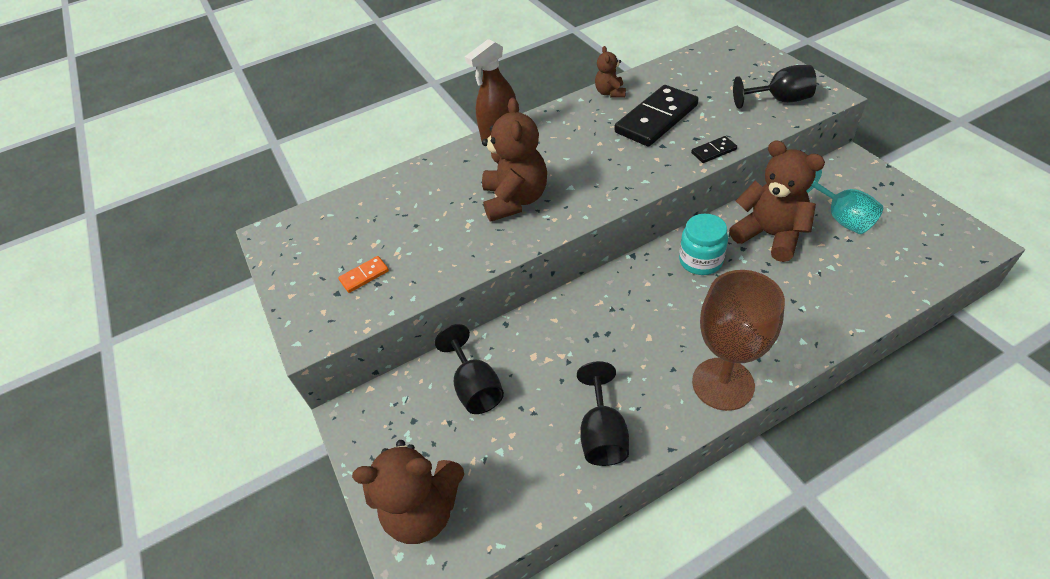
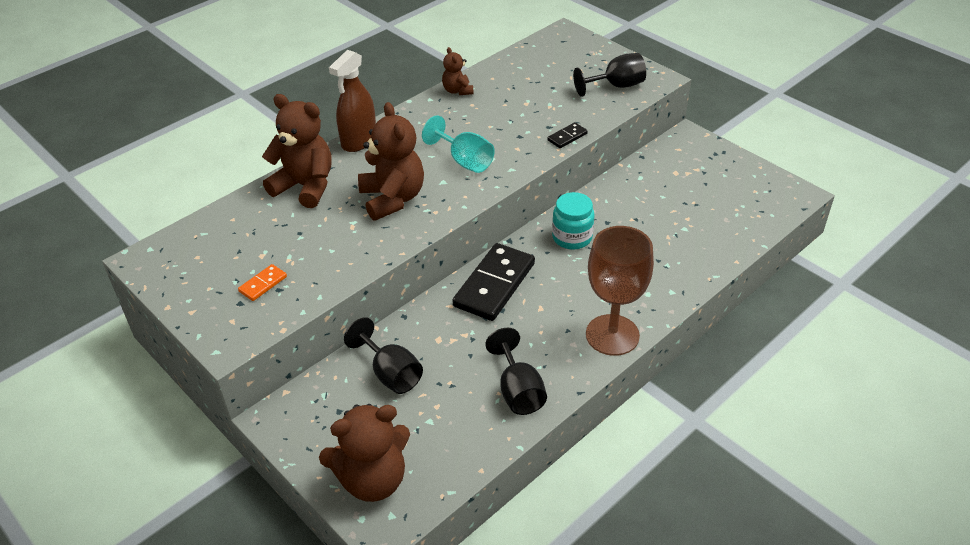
camera: 20 degrees left, 5 degrees down
(656, 119) = (508, 112): black domino -> black domino (494, 285)
(770, 235) = (628, 208): brown teddy bear -> brown teddy bear (305, 186)
(841, 217) = (686, 186): turquoise goblet -> turquoise goblet (464, 161)

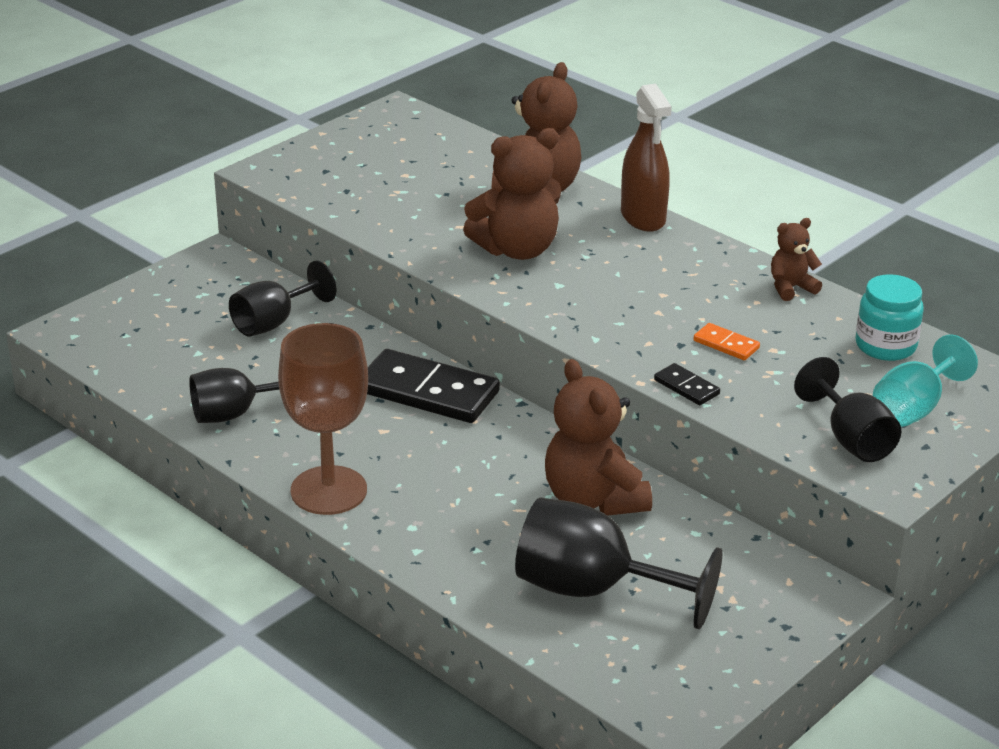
camera: 85 degrees right, 10 degrees down
(263, 284) = (355, 180): orange domino -> orange domino (726, 344)
(359, 141) = (643, 217): brown spray bottle -> brown spray bottle turned 135 degrees counterclockwise
(372, 479) = (122, 321): brown teddy bear -> brown teddy bear (593, 499)
(464, 161) = (609, 299): turquoise goblet -> turquoise goblet (914, 408)
(572, 237) = (533, 459): turquoise jar -> turquoise jar (885, 346)
(698, 218) = (593, 590): none -> black goblet

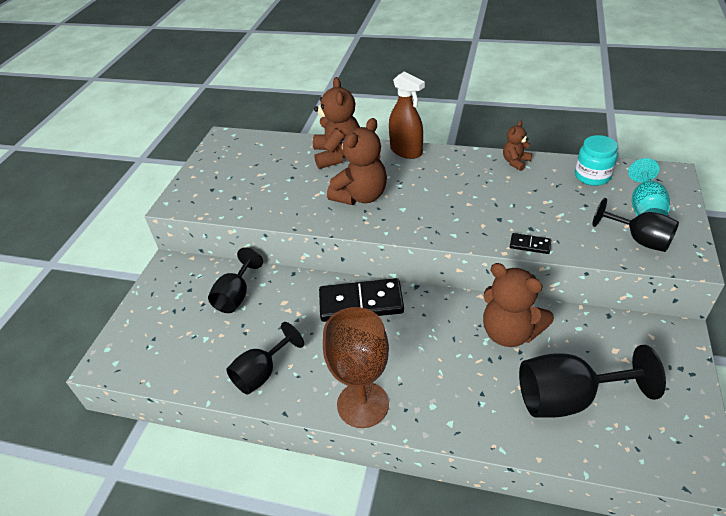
camera: 25 degrees left, 10 degrees up
(726, 344) = (521, 209): orange domino -> none

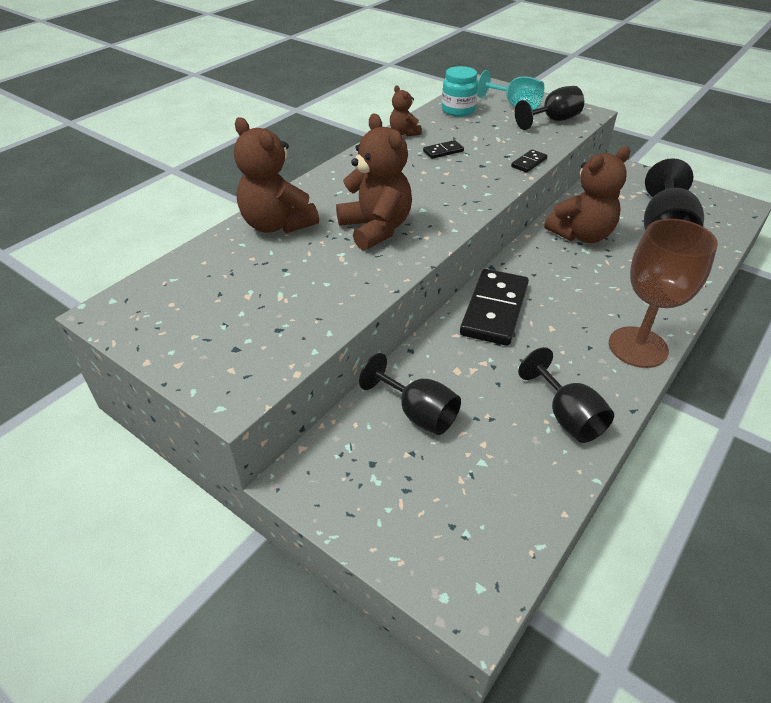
camera: 70 degrees left, 0 degrees up
(337, 155) = (277, 225): brown teddy bear -> brown teddy bear turned 150 degrees counterclockwise
(406, 151) = (321, 180): brown spray bottle -> none
(503, 191) = (443, 151): none -> black domino

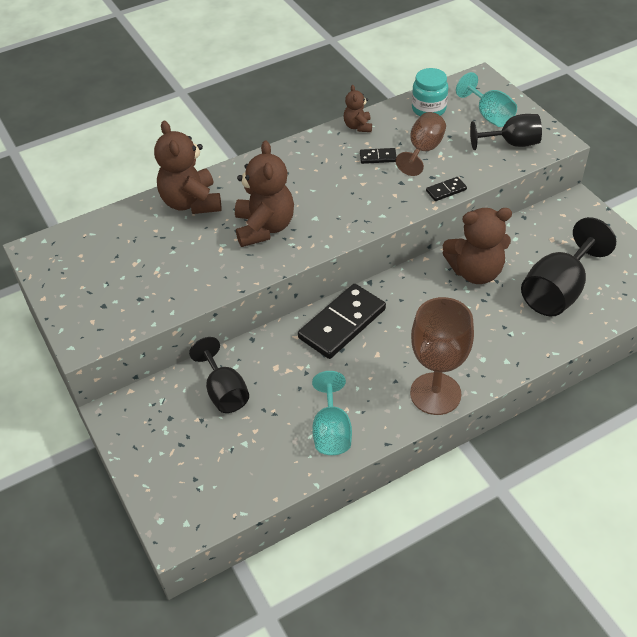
camera: 25 degrees right, 5 degrees up
(480, 139) = (423, 150): none -> brown goblet
(567, 416) = (331, 431): black goblet -> turquoise goblet

